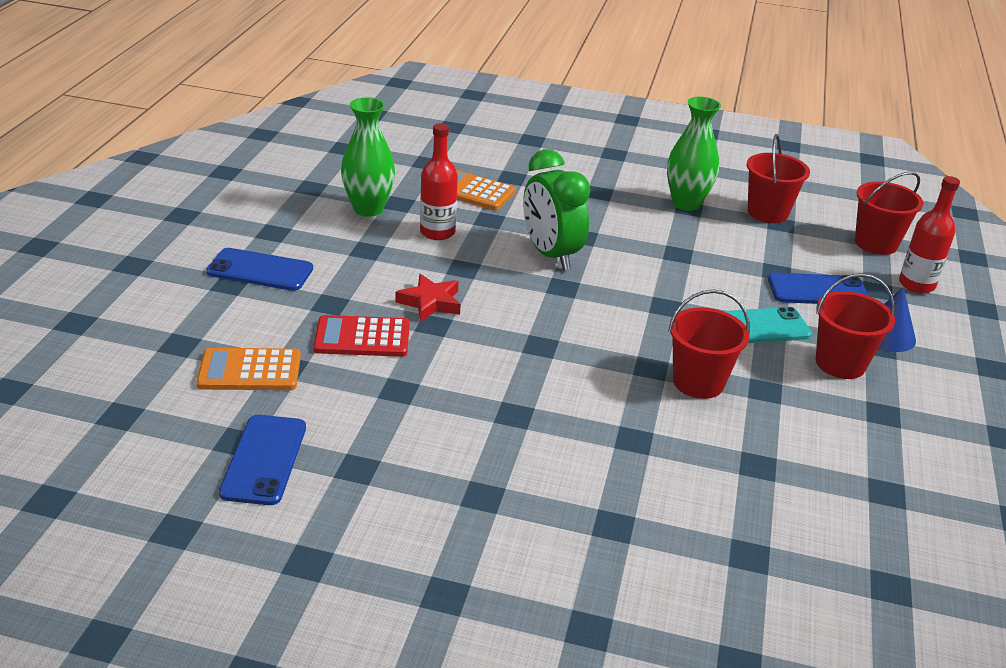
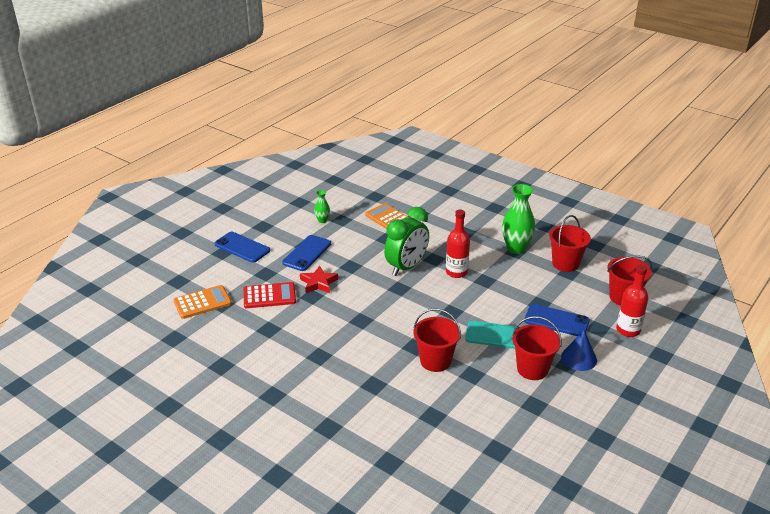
camera: 25 degrees right, 0 degrees up
(249, 371) = (202, 302): orange calculator -> orange calculator turned 135 degrees clockwise
(264, 460) = (180, 350): blue phone -> blue phone (307, 253)
(362, 337) = (269, 296): red calculator -> red calculator turned 150 degrees clockwise
(368, 209) = (322, 220): green vase -> green vase, size x0.50
(437, 232) = (351, 241): red bottle -> red bottle (456, 272)
(550, 255) = (406, 267): green clock -> green clock turned 135 degrees counterclockwise

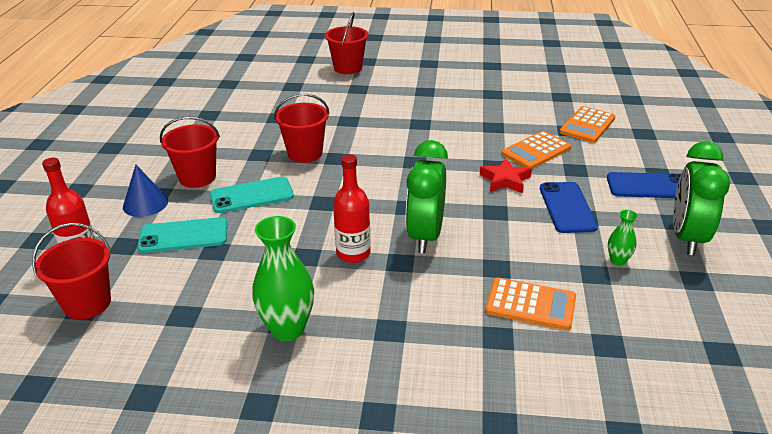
camera: 150 degrees right, 0 degrees up
(269, 296) = (536, 151): red calculator -> orange calculator
(271, 217) = (687, 238): none -> green clock
(556, 321) = (183, 236): blue phone -> turquoise phone
(565, 263) = (192, 331): red bucket -> red bucket (348, 68)

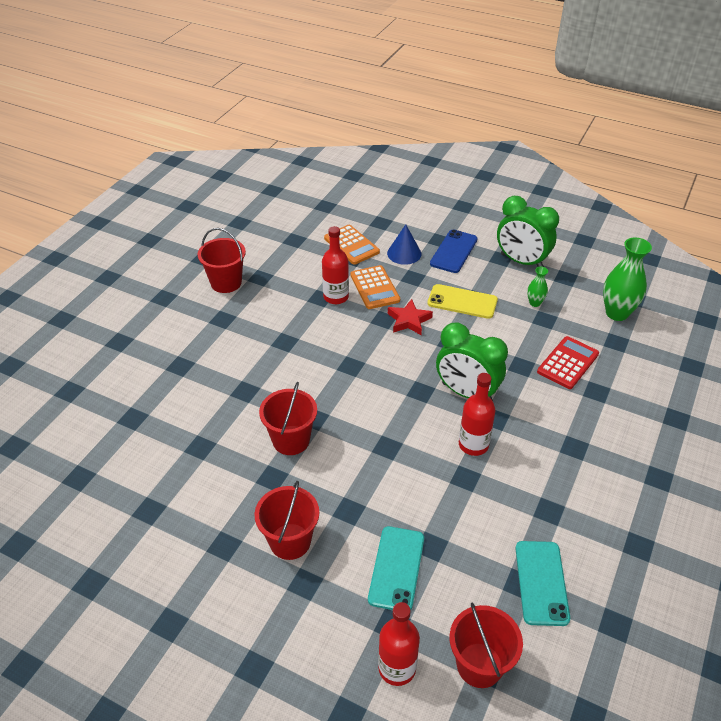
camera: 70 degrees left, 10 degrees up
(145, 203) = (320, 597): blue cone -> blue cone (404, 253)
(252, 195) = (349, 499): turquoise phone -> turquoise phone (541, 582)
(287, 329) = (557, 511): green vase -> green vase (617, 313)
(348, 68) = (124, 361): red bucket -> red bucket (226, 282)
(502, 134) = (336, 297): none -> red bottle
(530, 304) = (568, 363): orange calculator -> red calculator
(567, 207) = (462, 302): blue phone -> yellow phone

